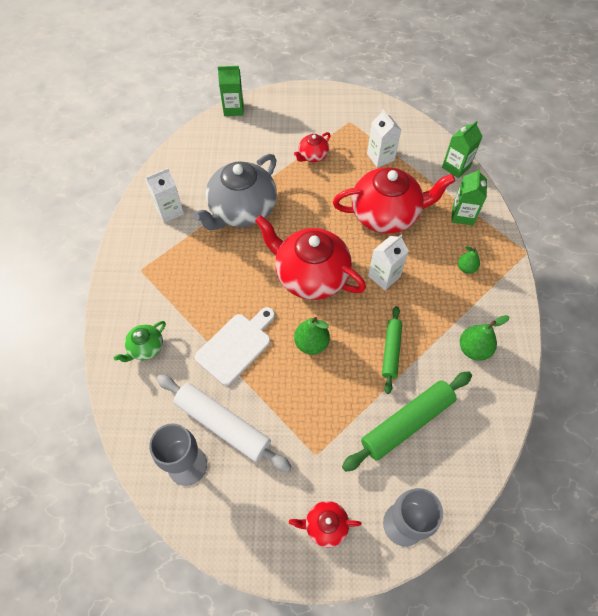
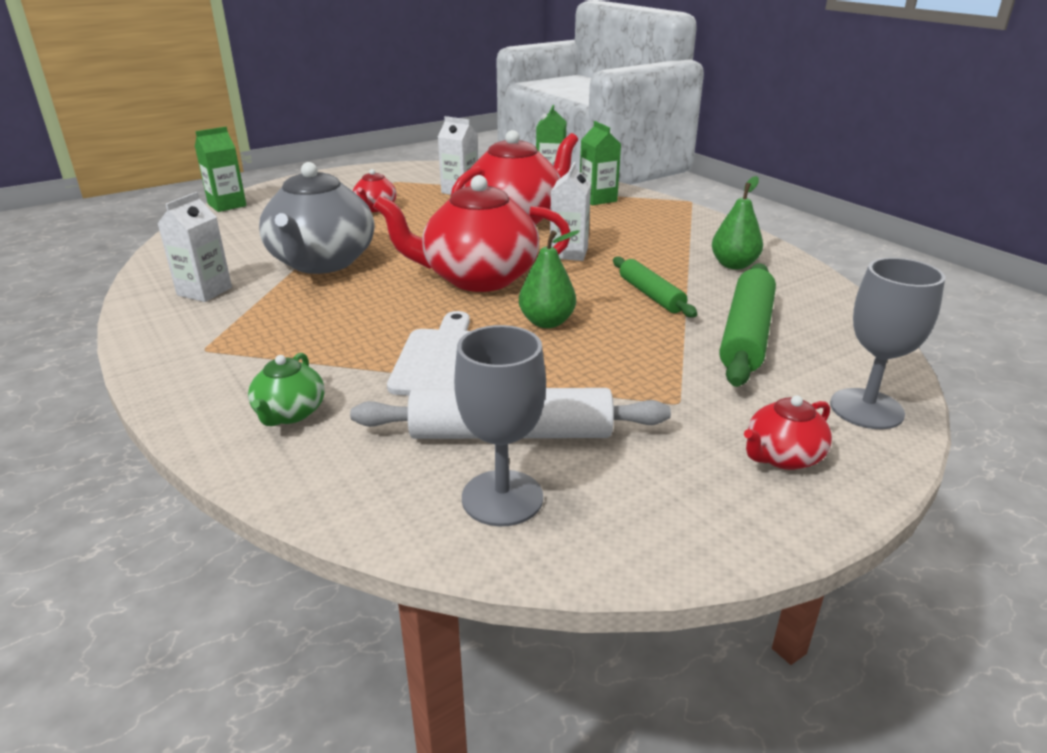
camera: 35 degrees left, 30 degrees down
(466, 268) = (648, 224): green pear -> none

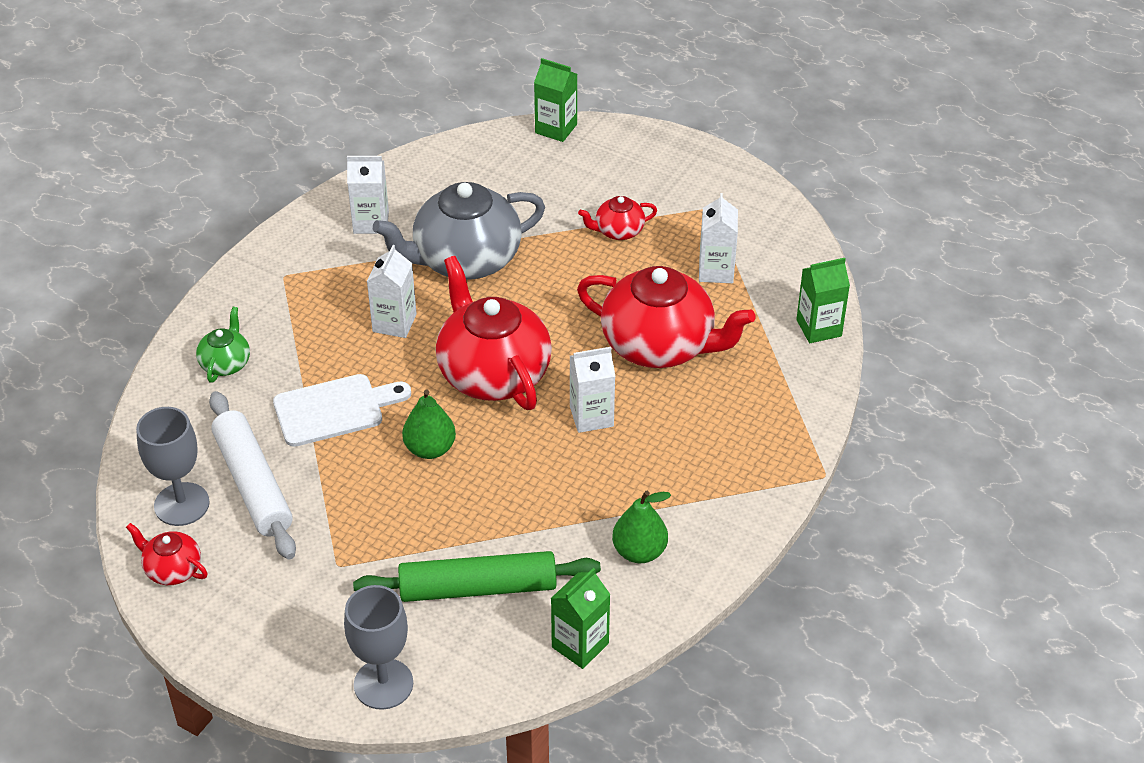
camera: 65 degrees right, 15 degrees up
(290, 413) = (226, 363): green teapot -> green teapot turned 120 degrees clockwise
(358, 306) = (394, 323): none -> white carton
(597, 199) = (771, 391): green carton -> green carton (580, 645)
(651, 295) = (526, 503): green rolling pin -> none
(782, 457) = (290, 639): red teapot -> red teapot (172, 569)

